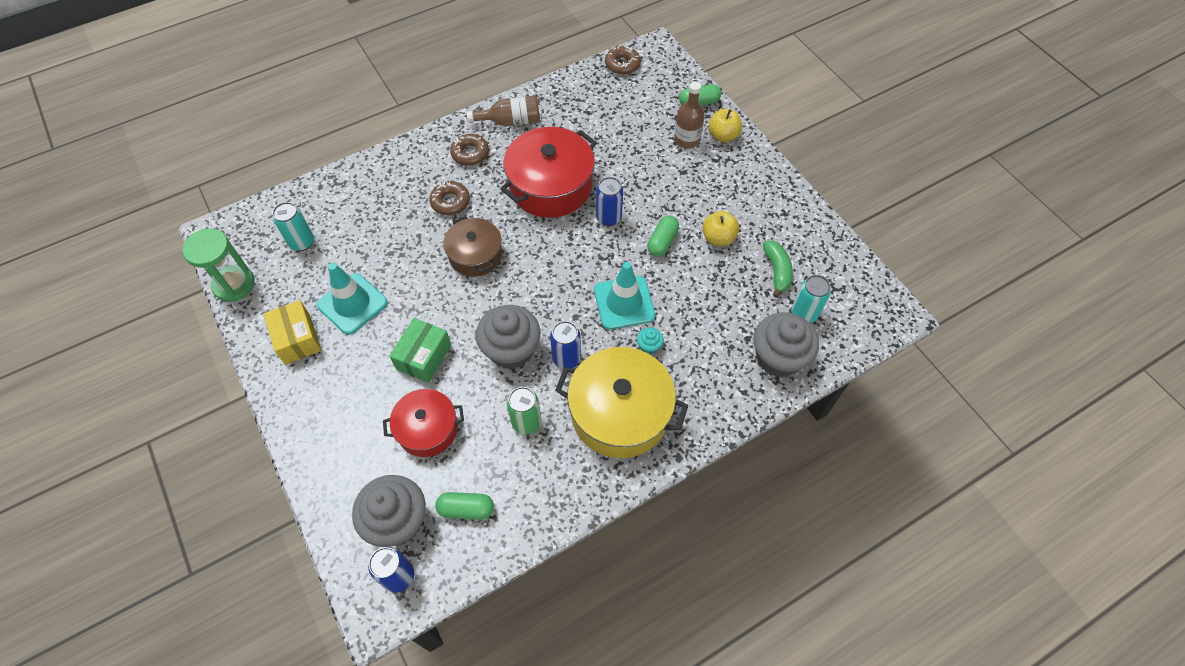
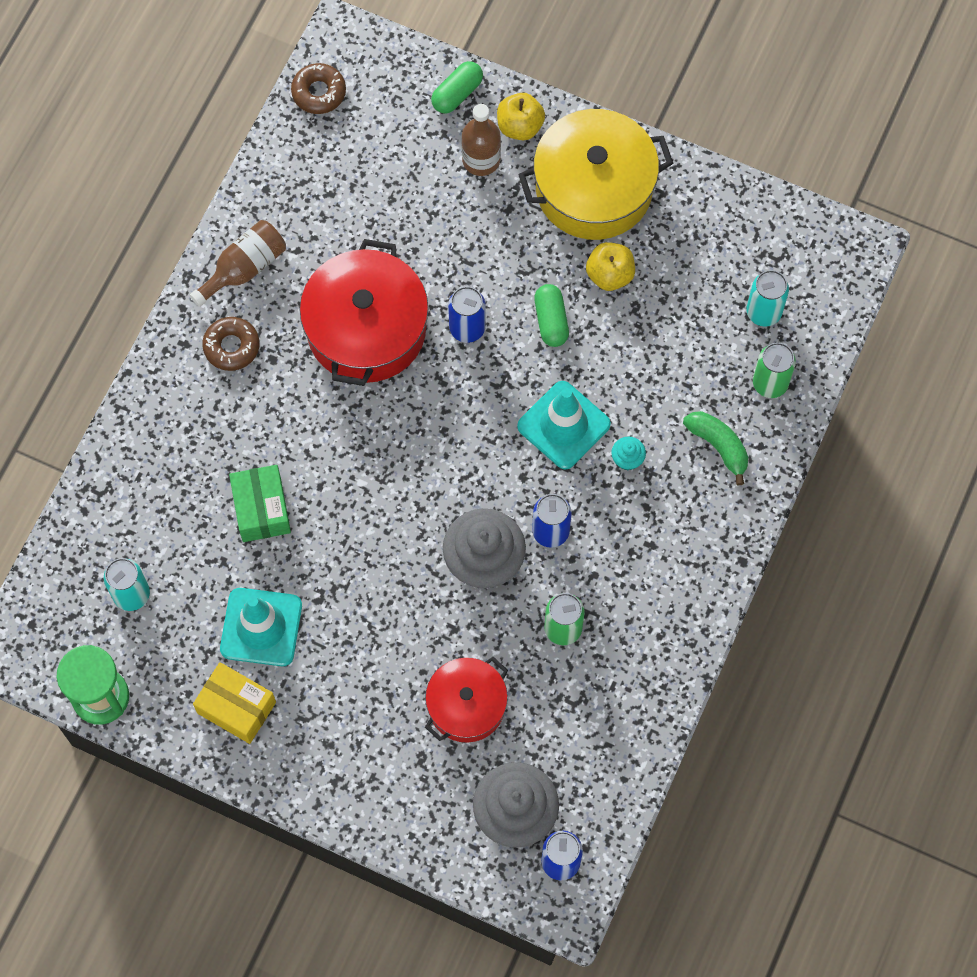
camera: 35 degrees left, 10 degrees up
(424, 357) = (395, 632): green box -> green box (261, 509)
(450, 202) = (263, 427): brown donut -> none
(466, 509) = (573, 756): green capsule -> none
(475, 255) = (351, 476): brown pot -> none
(620, 413) = (651, 554): yellow pot -> yellow pot (594, 188)
(777, 271) = (702, 277): green banana -> green banana (718, 446)
(778, 358) = (770, 383): grey cupcake -> green can

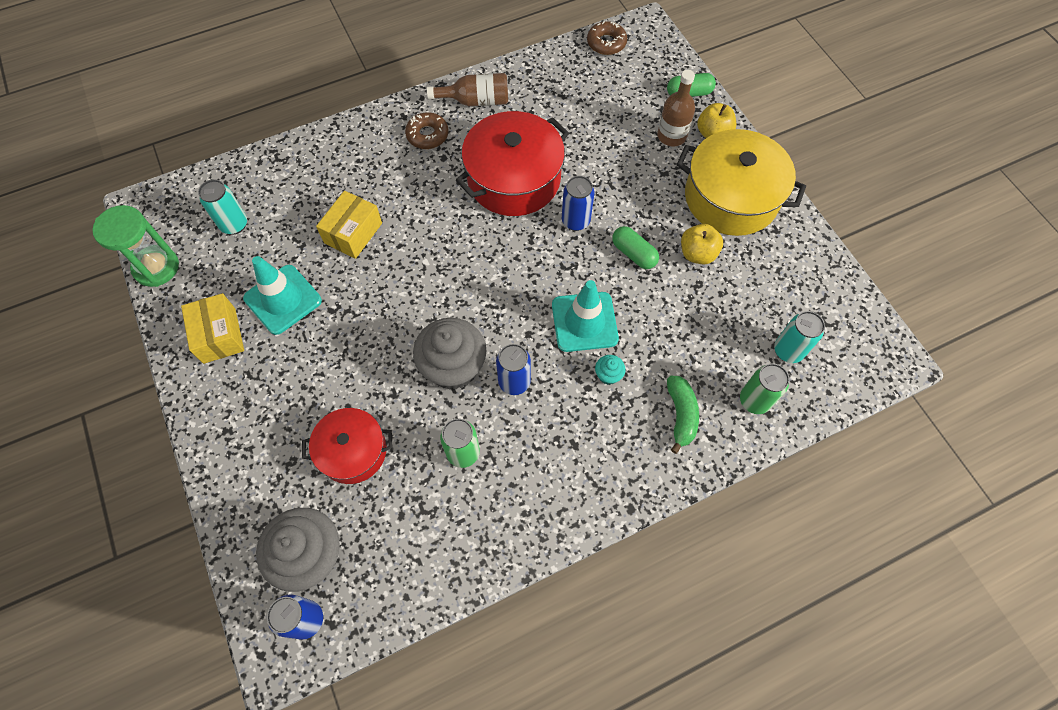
camera: 40 degrees right, 5 degrees down
(261, 509) = (353, 233): green box -> yellow box
(551, 321) = (633, 254): green capsule -> green capsule turned 75 degrees counterclockwise

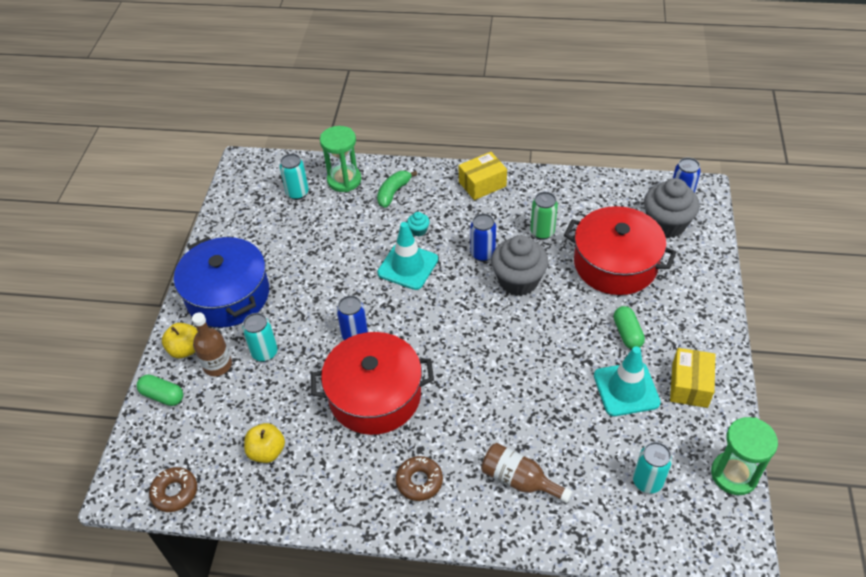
camera: 145 degrees left, 15 degrees down
(353, 233) = (541, 417): yellow box -> yellow box (482, 184)
(353, 451) = (615, 264): red pot -> red pot, size x1.64
(476, 101) = (349, 495): brown bottle -> brown bottle (519, 480)
(633, 254) = (335, 292): green capsule -> green capsule (627, 333)
(642, 165) = (265, 353): none -> turquoise can
(697, 254) = (292, 270): yellow apple -> yellow apple (267, 451)
(731, 197) = (228, 295): yellow pot -> blue pot
(754, 400) = (344, 180): green can -> green hourglass

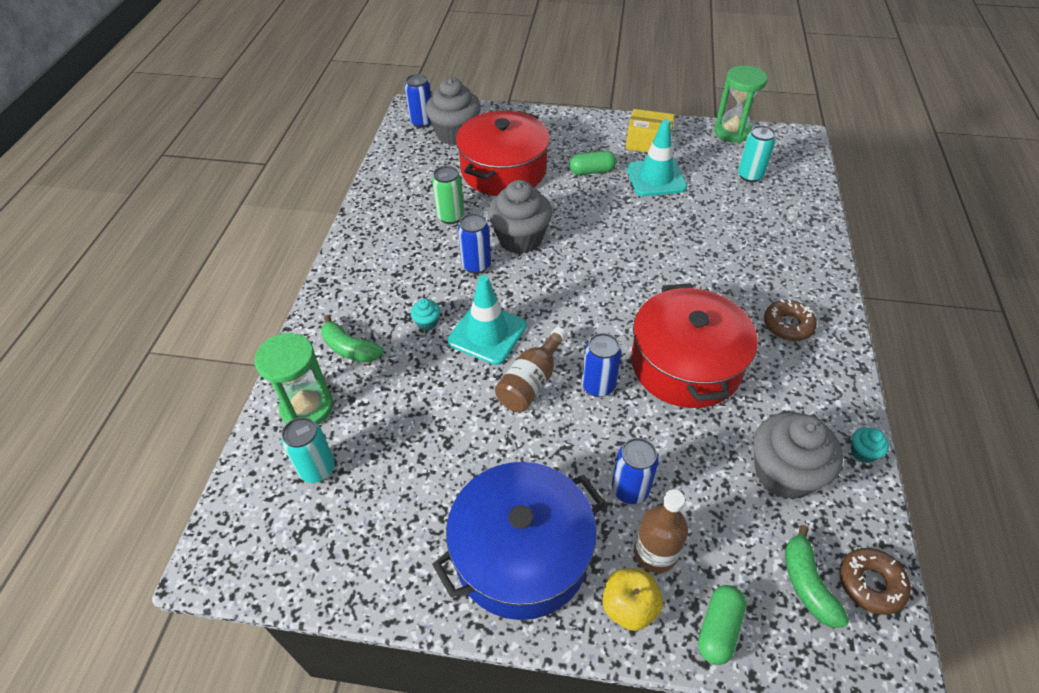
camera: 90 degrees left, 0 degrees up
(182, 451) = (807, 584): none -> green banana
(265, 353) = (630, 490): turquoise can -> blue can
(267, 451) = (783, 473): yellow apple -> grey cupcake
(280, 513) = (863, 452): none -> turquoise cupcake
(482, 184) = (360, 261): yellow box -> none
(519, 480) = (767, 252): brown bottle -> brown bottle (531, 382)

